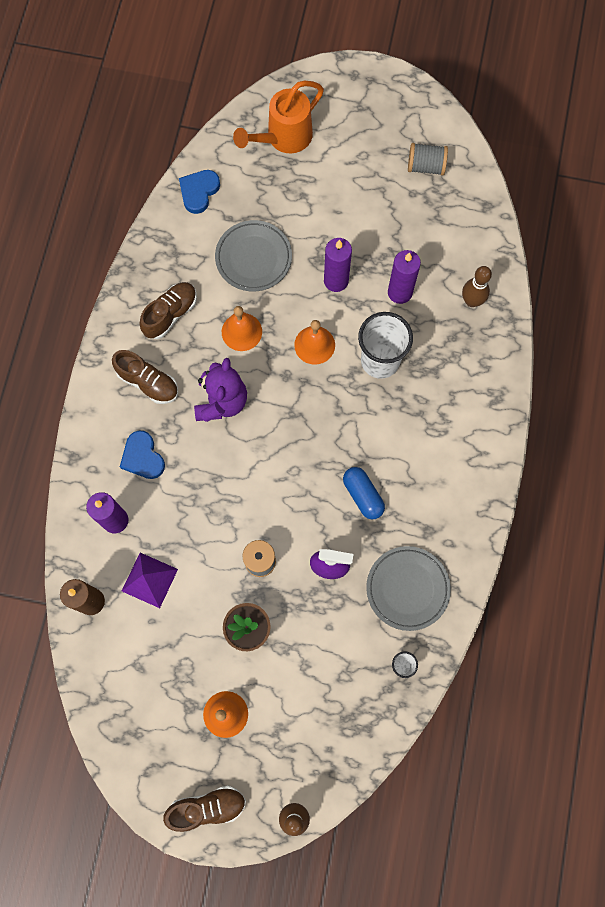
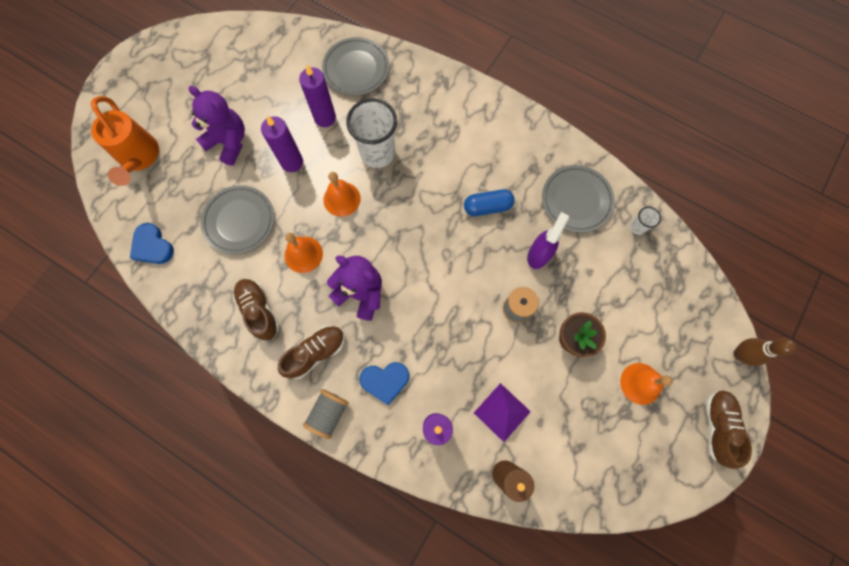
camera: 70 degrees left, 0 degrees up
(333, 212) = (229, 142): none -> purple teddy bear
(426, 166) = (224, 60): grey spool -> grey spool (329, 413)
(471, 301) = (356, 69): brown bowling pin -> grey plate

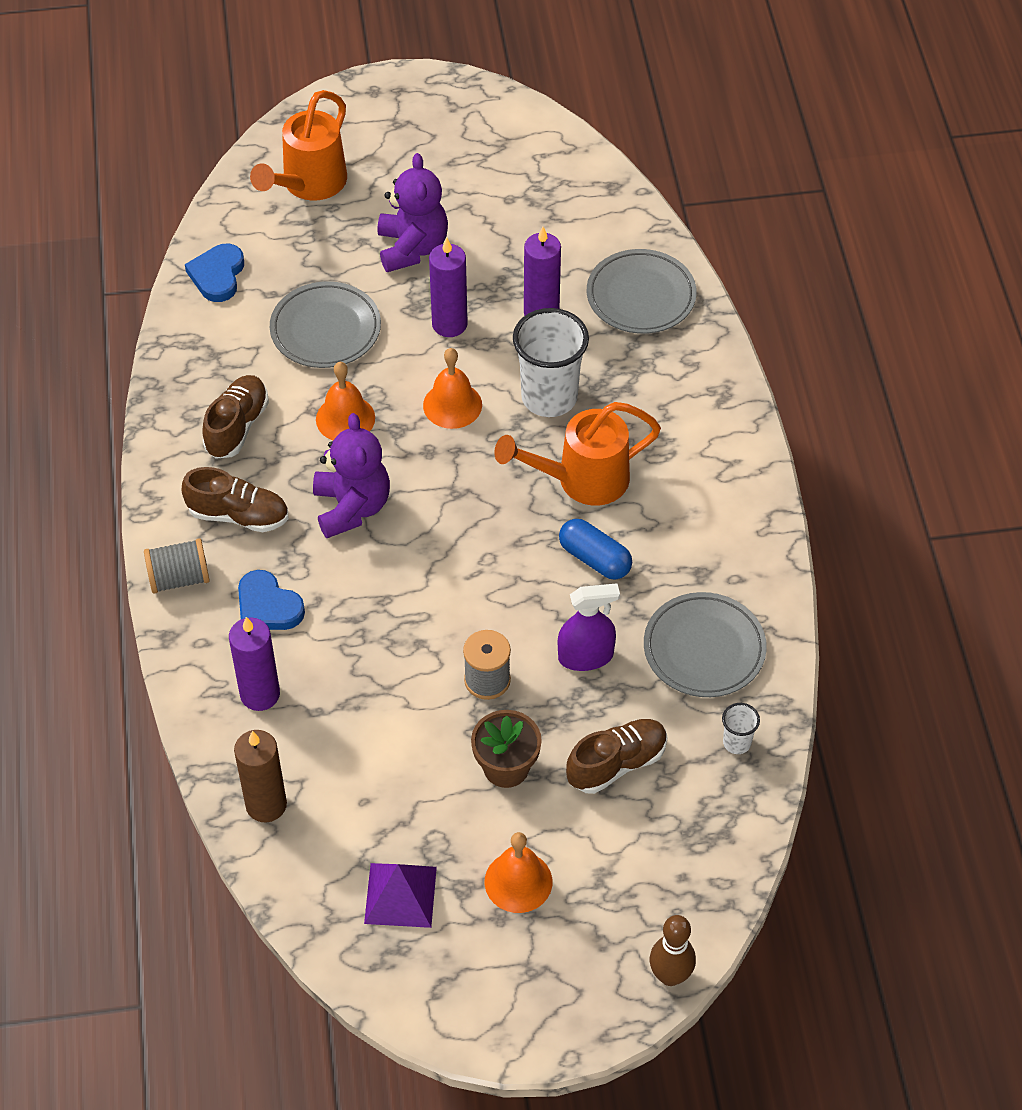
camera: 50 degrees right, 20 degrees down
(438, 177) = (582, 480): none -> orange watering can
(502, 412) = (339, 751): purple pyramid -> purple pyramid (400, 895)
(717, 426) = (542, 1007): brown shoe -> brown shoe (617, 764)

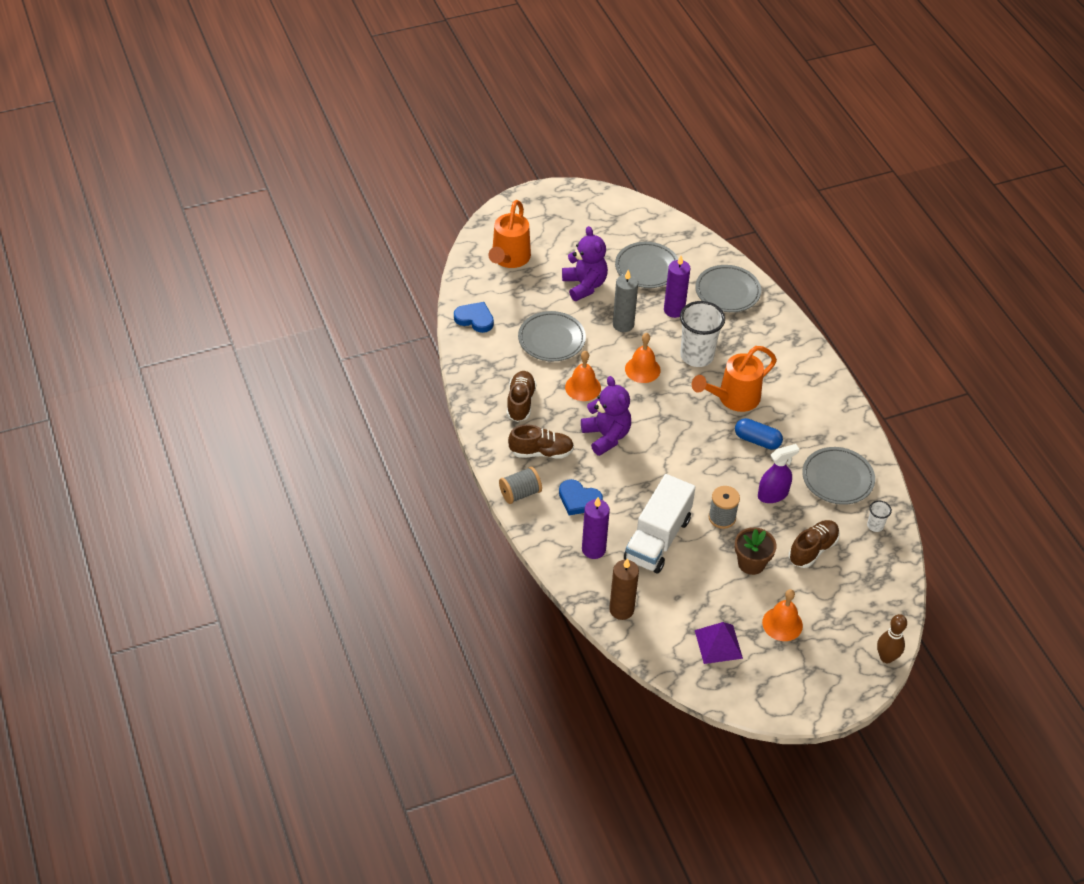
camera: 15 degrees left, 5 degrees down
(217, 275) = (475, 319): blue heart -> blue heart turned 120 degrees clockwise
(369, 696) = (657, 539): none -> white truck
(449, 324) = (623, 325): purple candle -> grey candle
(524, 235) = (647, 268): none -> grey plate

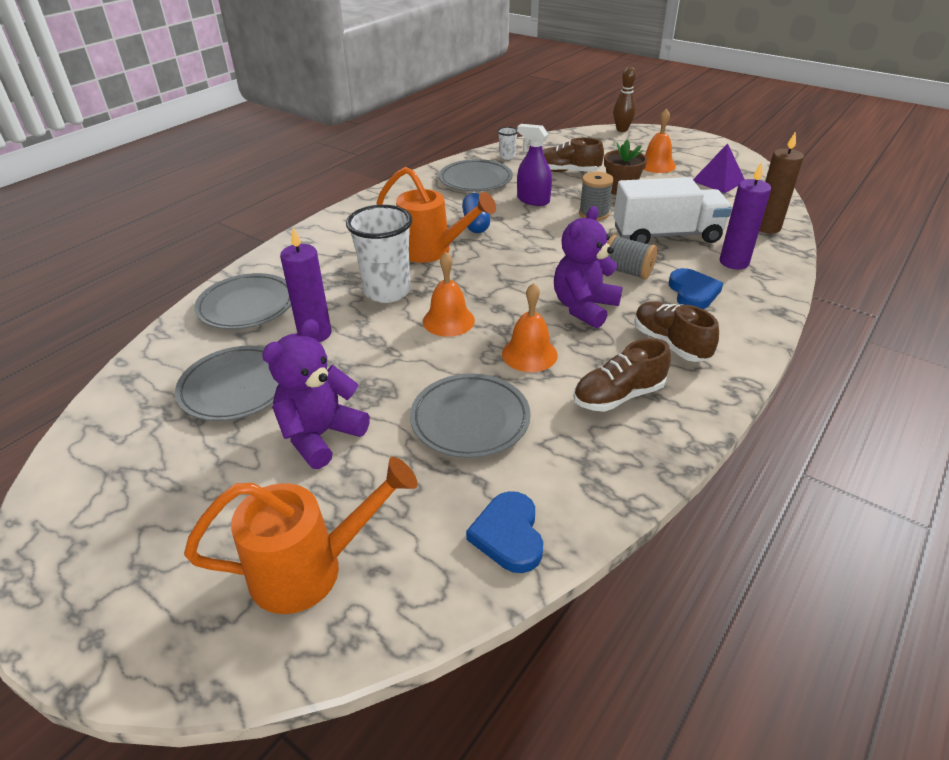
camera: 120 degrees left, 10 degrees down
(520, 493) = (747, 334): grey spool -> grey spool (627, 271)
(623, 325) = (379, 365): grey candle -> none

